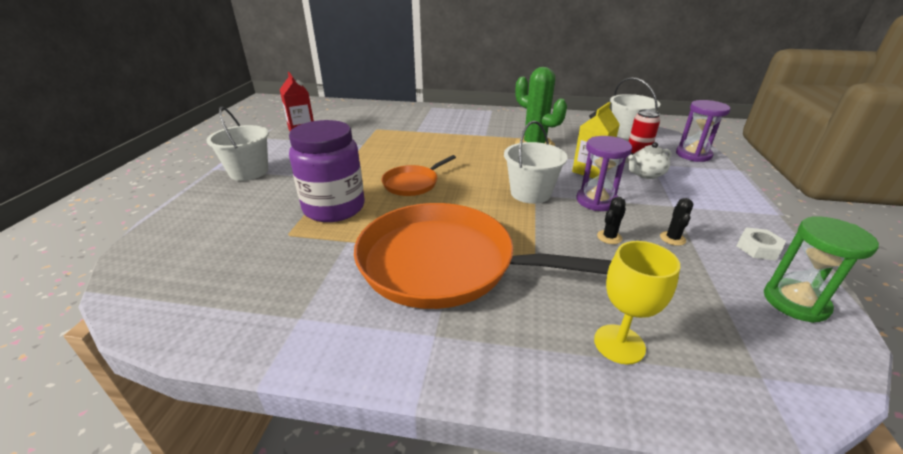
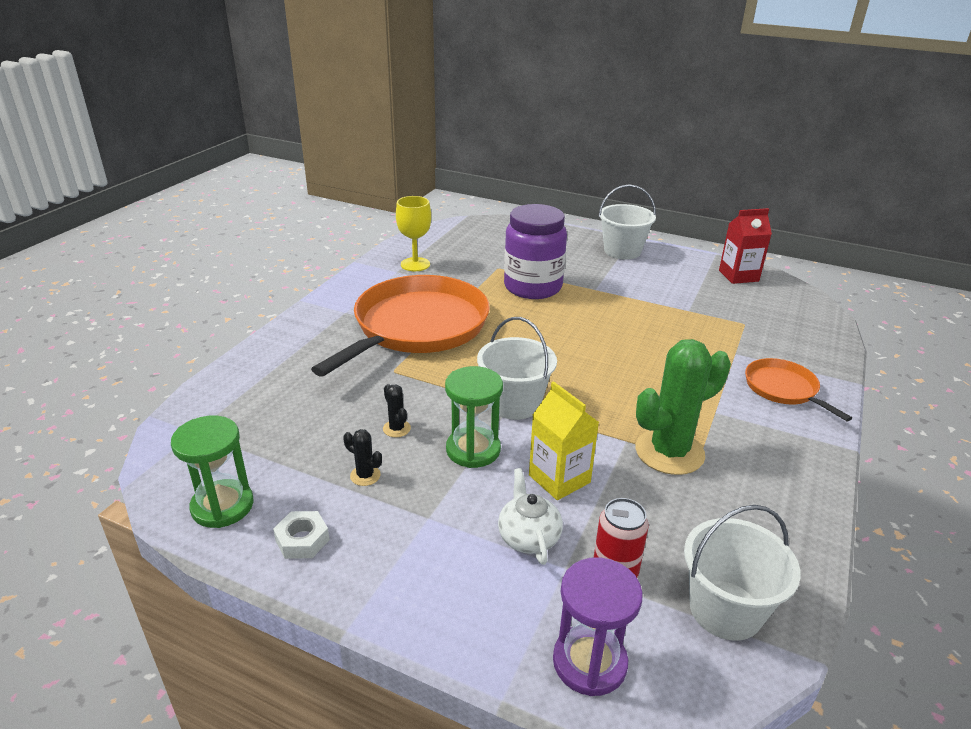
camera: 105 degrees right, 0 degrees up
(413, 183) = (568, 330): orange pan -> orange pan (783, 389)
(596, 201) = (473, 450): purple hourglass -> green hourglass
(619, 344) = (275, 380): yellow goblet -> yellow goblet (415, 264)

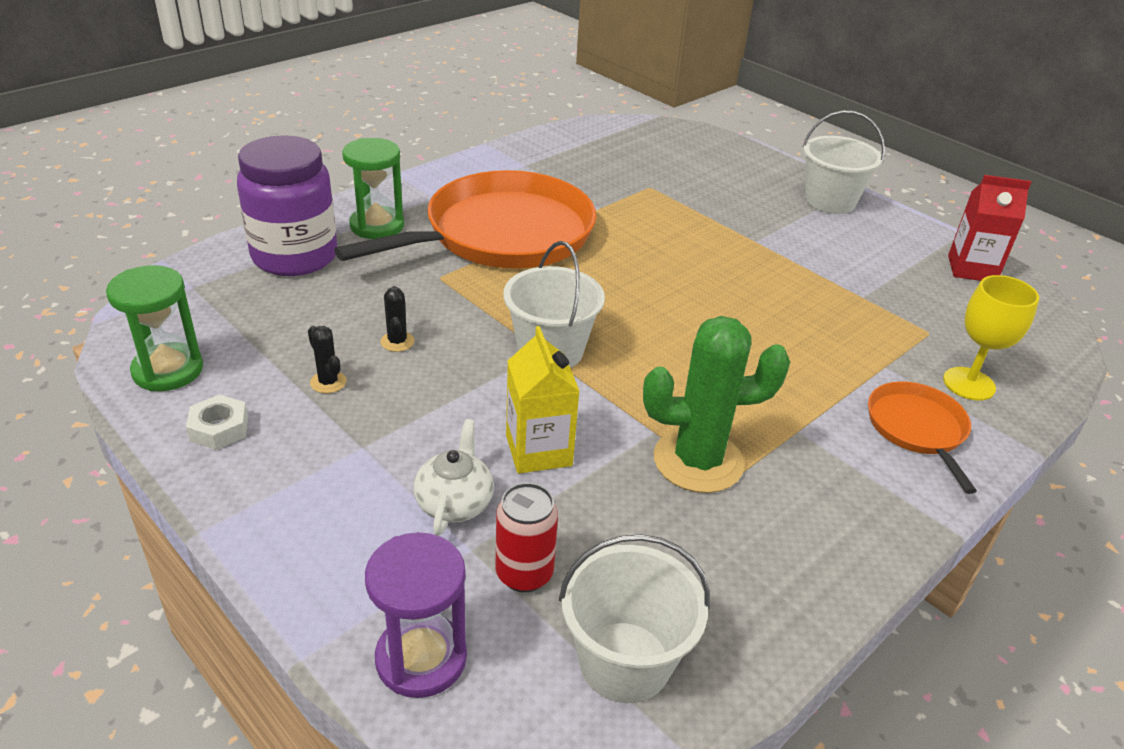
camera: 20 degrees right, 5 degrees up
(415, 264) = (552, 161): yellow goblet -> yellow goblet (969, 384)
(473, 450) = (464, 389): green hourglass -> green hourglass (377, 226)
(533, 287) = (676, 220): purple jar -> purple jar (295, 256)

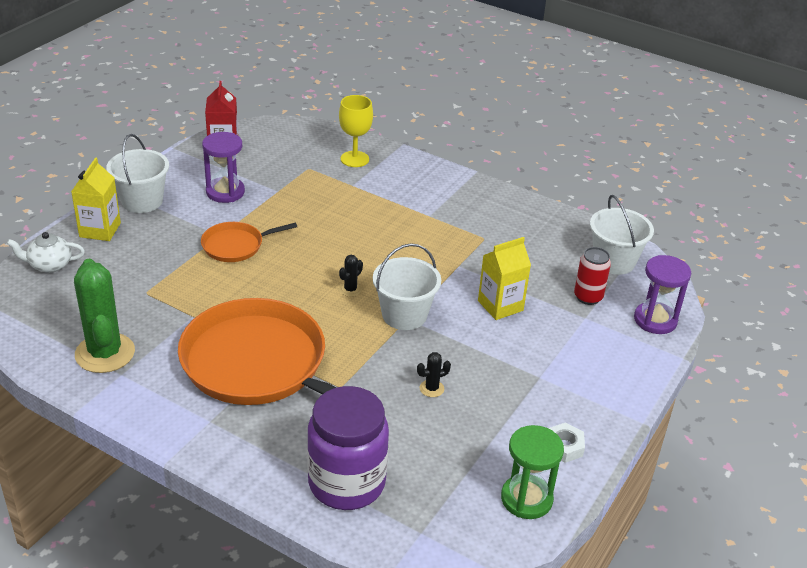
camera: 105 degrees left, 0 degrees up
(328, 382) = (492, 410): black cactus -> black cactus (350, 289)
(377, 226) = (274, 445): green hourglass -> none
(454, 503) = (559, 329): white teapot -> white teapot (49, 265)
(698, 461) = (474, 248): green cactus -> green cactus (105, 353)
(770, 173) = (100, 230): none -> yellow carton
(855, 256) = (225, 192): none -> purple hourglass
(917, 429) = (405, 178): orange pan -> orange pan (236, 245)

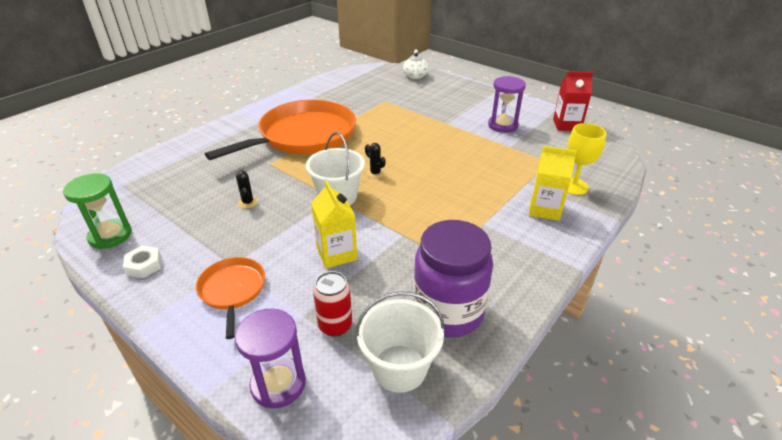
camera: 100 degrees right, 0 degrees up
(100, 230) = (450, 87): yellow carton -> yellow carton (544, 209)
(105, 353) = (332, 92): green cactus -> none
(142, 201) = (485, 98): white bucket -> none
(236, 245) = (434, 129): orange pan -> orange pan (232, 290)
(346, 483) = (183, 161): purple jar -> purple jar (448, 312)

